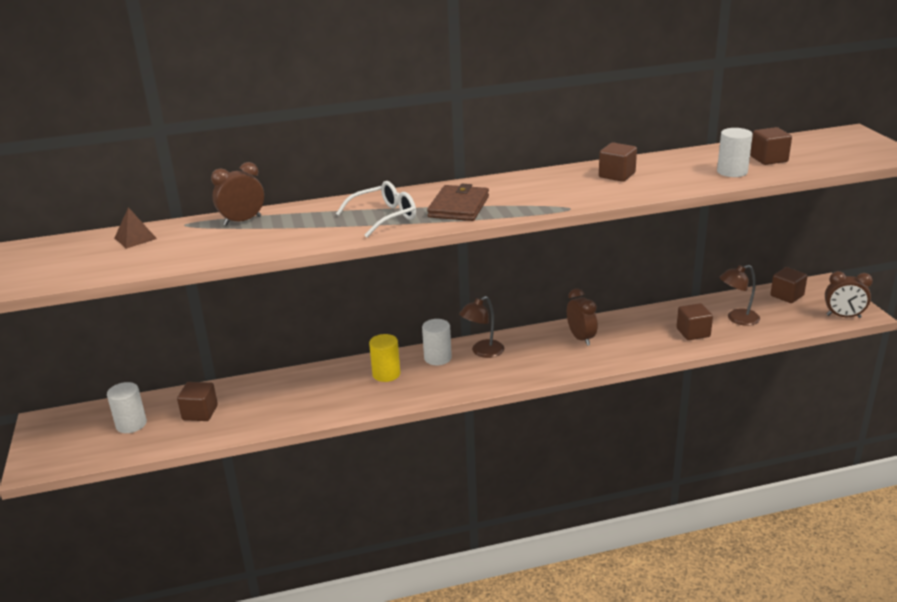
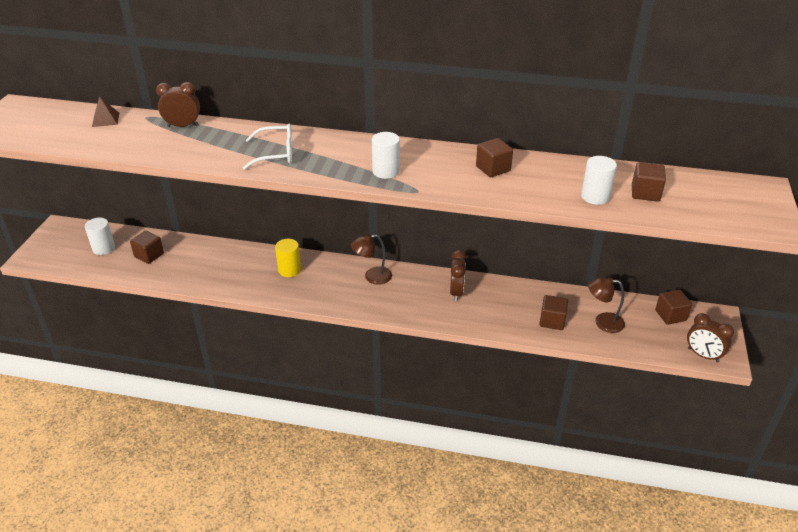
camera: 25 degrees right, 10 degrees up
(437, 358) = (336, 270): white cylinder -> white cylinder (386, 171)
(458, 207) = (337, 161): brown wallet -> none

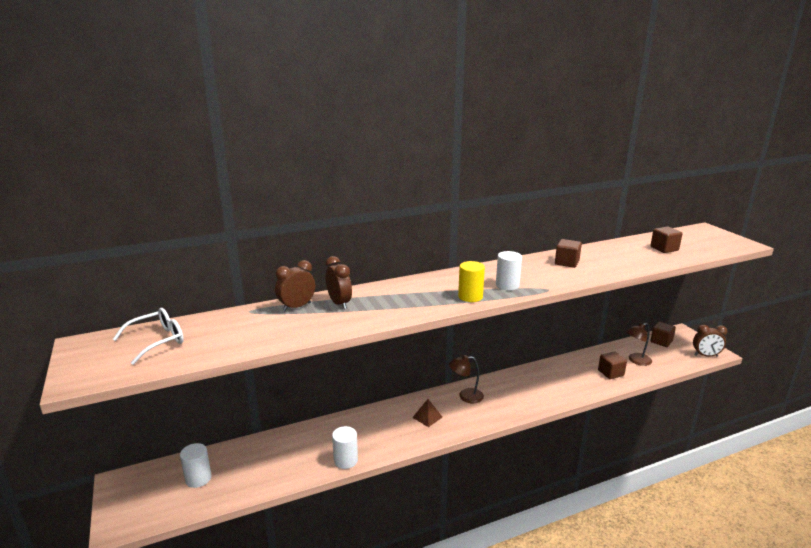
camera: 35 degrees left, 15 degrees down
(105, 119) = (211, 325): brown pyramid -> brown pyramid (427, 417)
(149, 255) = (255, 463): brown cube -> none
(276, 154) = (411, 300): white glasses -> white glasses (158, 341)
(289, 270) = (398, 419): yellow cylinder -> yellow cylinder (470, 296)
(372, 277) = (465, 396): brown lamp -> brown lamp turned 45 degrees clockwise
(456, 292) = (533, 381): brown clock -> brown clock (339, 303)
(595, 197) = (645, 258): white cylinder -> white cylinder (345, 460)

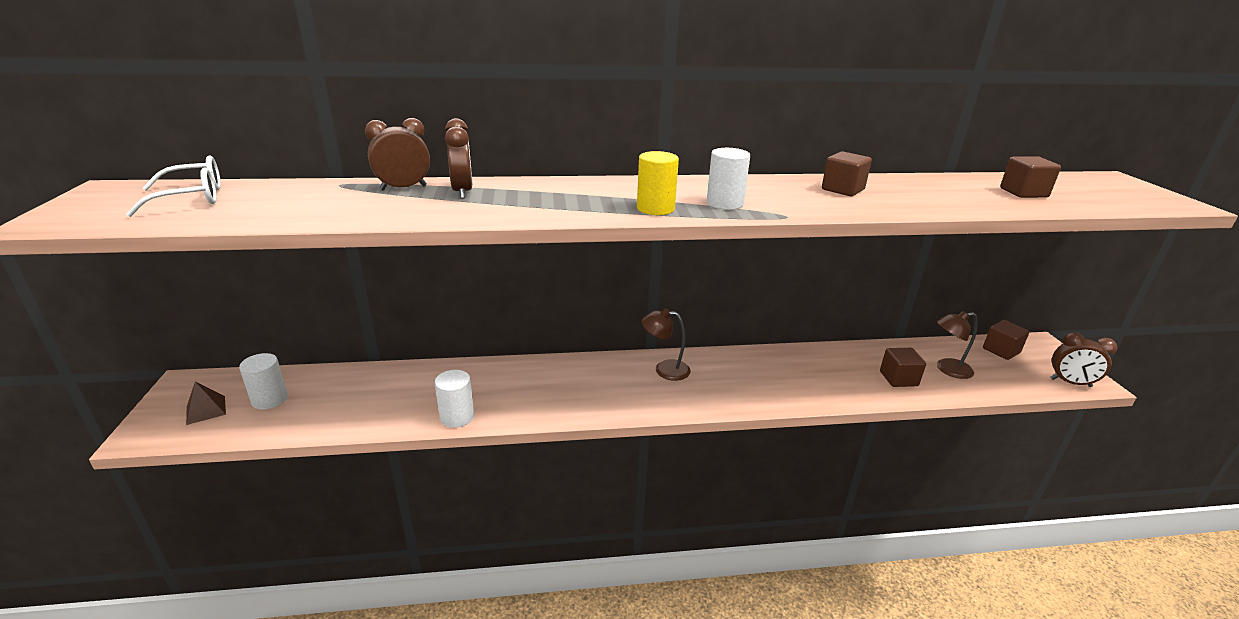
camera: 15 degrees right, 5 degrees up
(427, 417) = (597, 385): brown pyramid -> brown pyramid (206, 410)

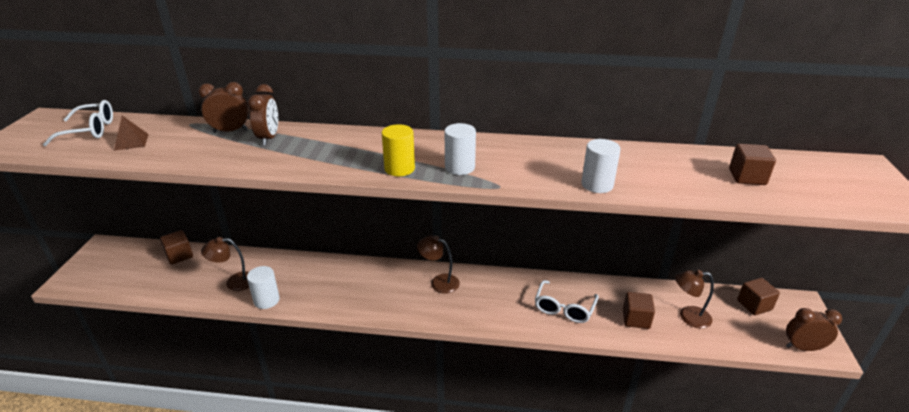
camera: 15 degrees right, 5 degrees up
(206, 410) = (108, 269): brown pyramid -> brown pyramid (131, 142)
(270, 399) = (150, 267): white cylinder -> white cylinder (597, 185)
(402, 402) = (234, 282): none -> brown lamp
(819, 378) = (564, 308): none -> white glasses
(842, 190) = (575, 159): brown cube -> brown cube (179, 255)
(1070, 383) = (803, 347): brown clock -> brown clock turned 150 degrees clockwise

